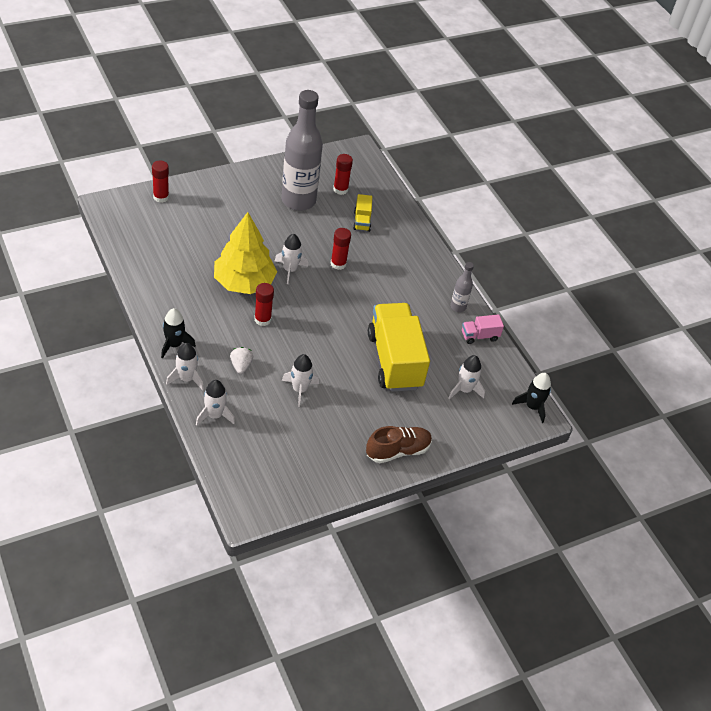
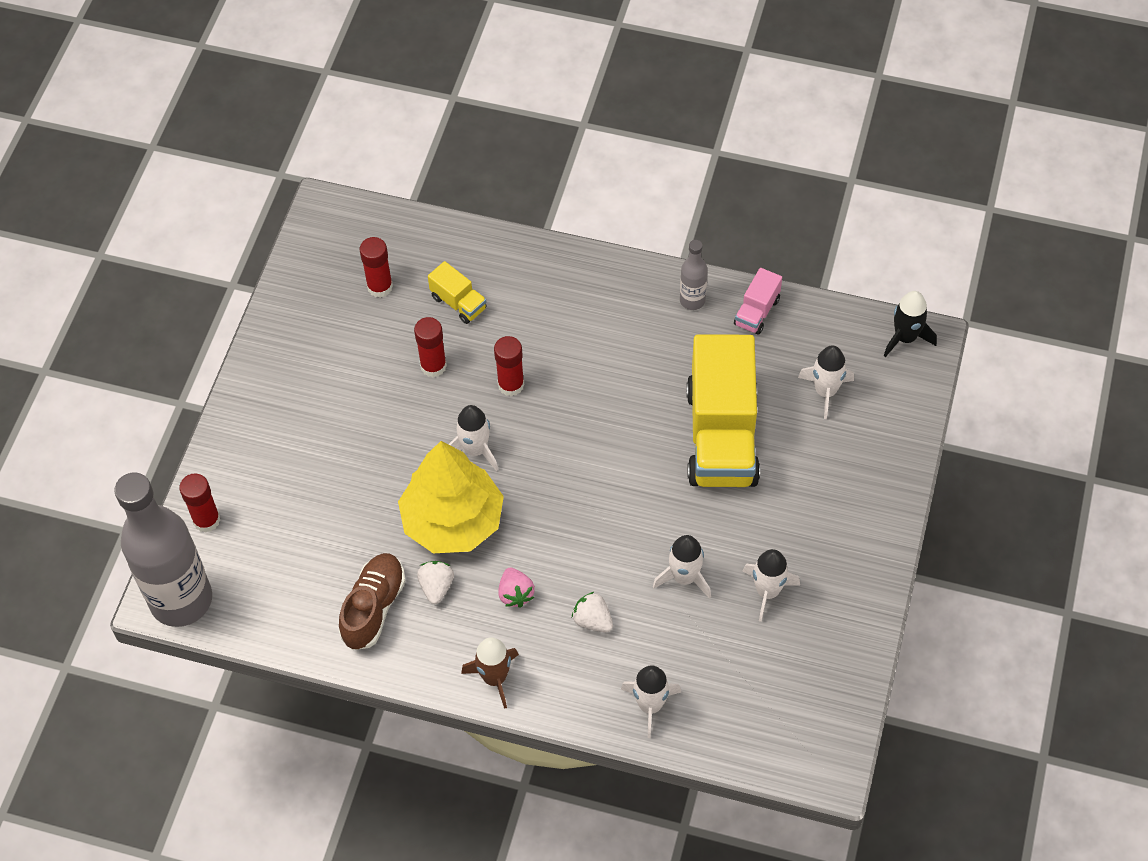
camera: 40 degrees left, 10 degrees up
(174, 345) = (495, 678): black rocket -> brown rocket
(186, 379) = (564, 700): white rocket -> white rocket (767, 591)
(203, 296) = (436, 587): none -> white strawberry
(227, 328) = (515, 594): none -> pink strawberry
(262, 319) = (535, 542): red glue stick -> red glue stick (433, 366)
(298, 201) = (358, 352): grey bottle -> grey bottle (181, 600)
(394, 360) = (721, 436): yellow truck -> yellow truck turned 120 degrees counterclockwise
(398, 451) = (860, 533): brown shoe -> brown shoe (373, 608)

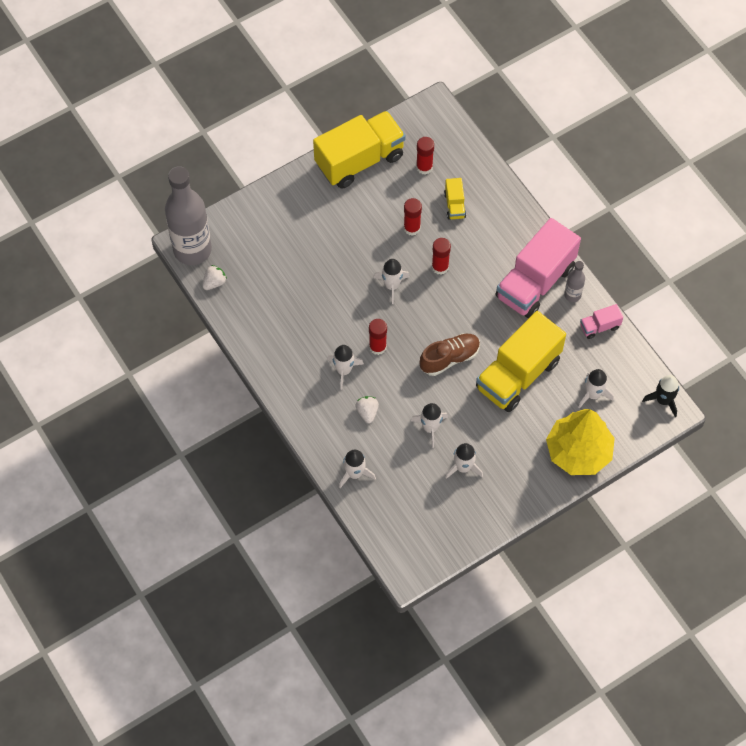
camera: 40 degrees right, 5 degrees up
(206, 520) = (237, 220): red glue stick -> red glue stick (377, 347)
(293, 335) = (359, 160): none -> yellow truck
(373, 608) = (273, 324): brown shoe -> brown shoe (449, 358)
(436, 587) = (311, 337): white strawberry -> white strawberry (214, 282)
(453, 521) = (348, 312): yellow tree -> yellow tree (578, 451)
(495, 678) = (297, 401): brown rocket -> none
(515, 594) = (344, 370): pink strawberry -> white rocket
(637, 318) = (535, 282): none -> pink truck

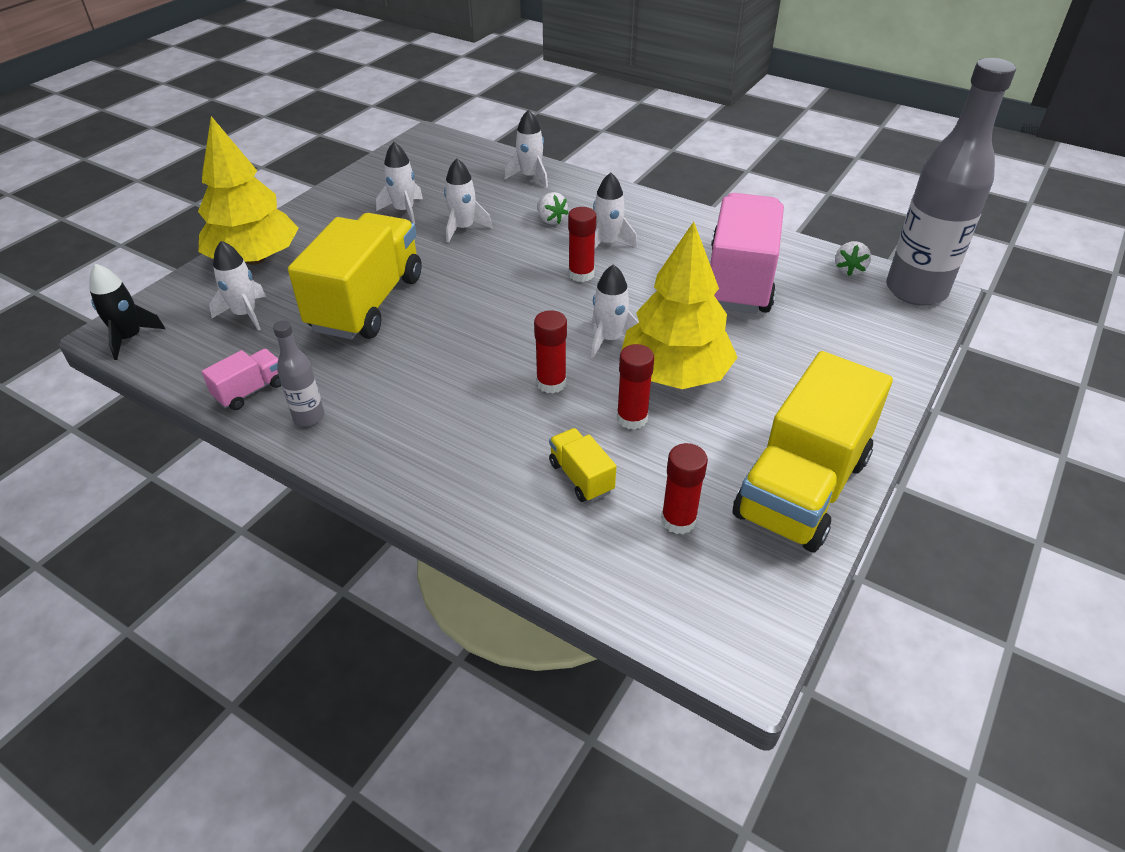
camera: 155 degrees right, 20 degrees down
(372, 246) = (675, 374): none -> yellow tree
(449, 358) = (474, 291): brown shoe -> none
(535, 282) = (381, 413): pink truck -> pink truck (739, 280)

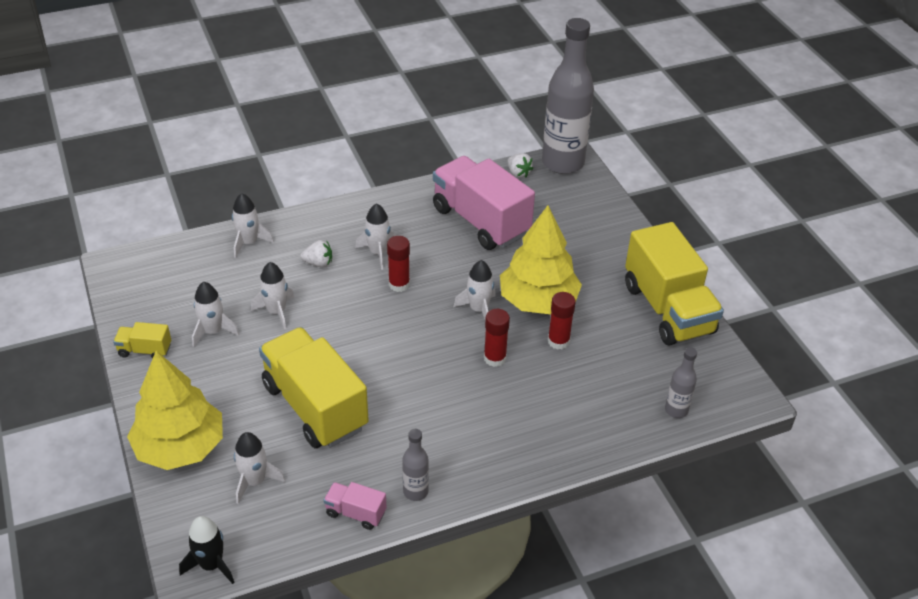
camera: 55 degrees left, 0 degrees up
(250, 391) = (355, 513): pink truck -> pink truck turned 60 degrees counterclockwise
(581, 477) = (586, 389): yellow truck -> yellow truck (145, 350)
(633, 579) = (676, 410): none -> grey bottle
(678, 520) = (651, 369): red glue stick -> none

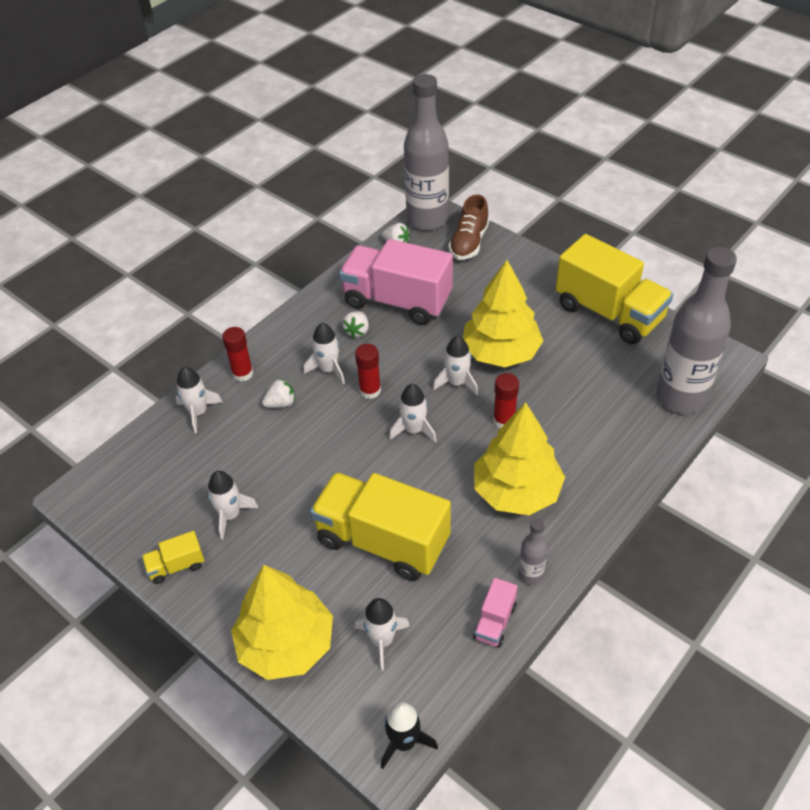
camera: 25 degrees left, 5 degrees up
(276, 312) = (277, 468): white rocket -> white rocket (414, 430)
(355, 513) = (495, 622): pink truck -> pink truck turned 60 degrees counterclockwise
(426, 232) = (357, 331): none -> white strawberry
(458, 420) = (516, 491): none -> yellow tree
(558, 341) = (544, 380): red glue stick -> red glue stick (242, 373)
(585, 197) = (469, 242): none -> brown shoe
(676, 410) = (680, 397): grey bottle -> grey bottle, size x2.27

